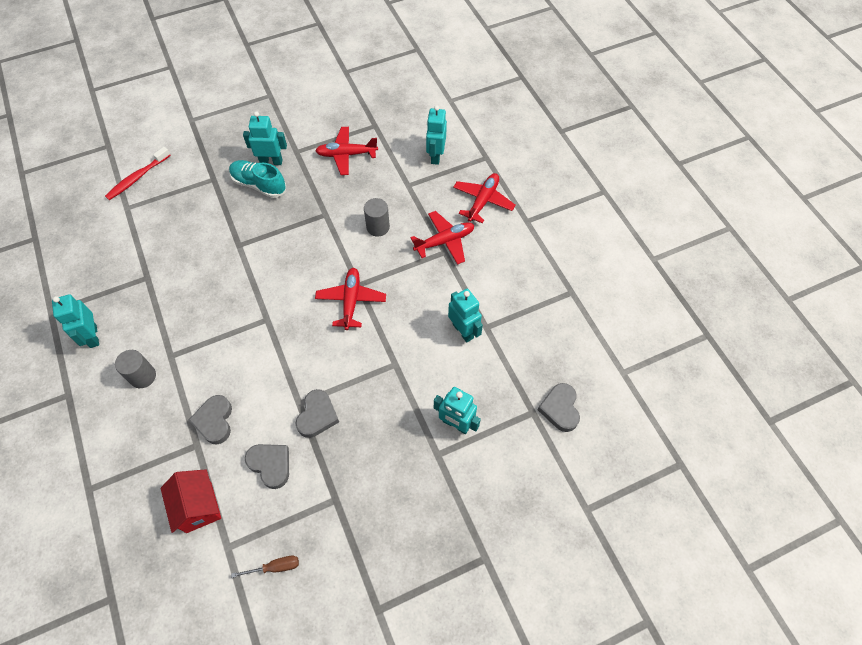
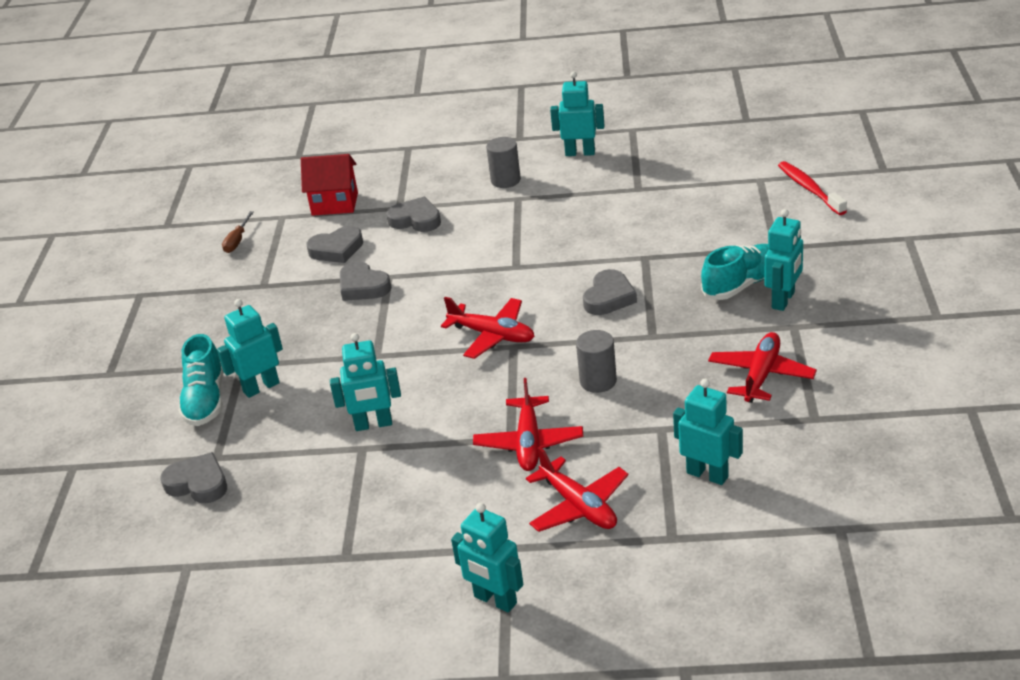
camera: 120 degrees right, 25 degrees down
(291, 250) = (609, 297): none -> grey heart
(484, 456) = (205, 400): none -> turquoise shoe
(562, 212) = (495, 600): none -> turquoise robot

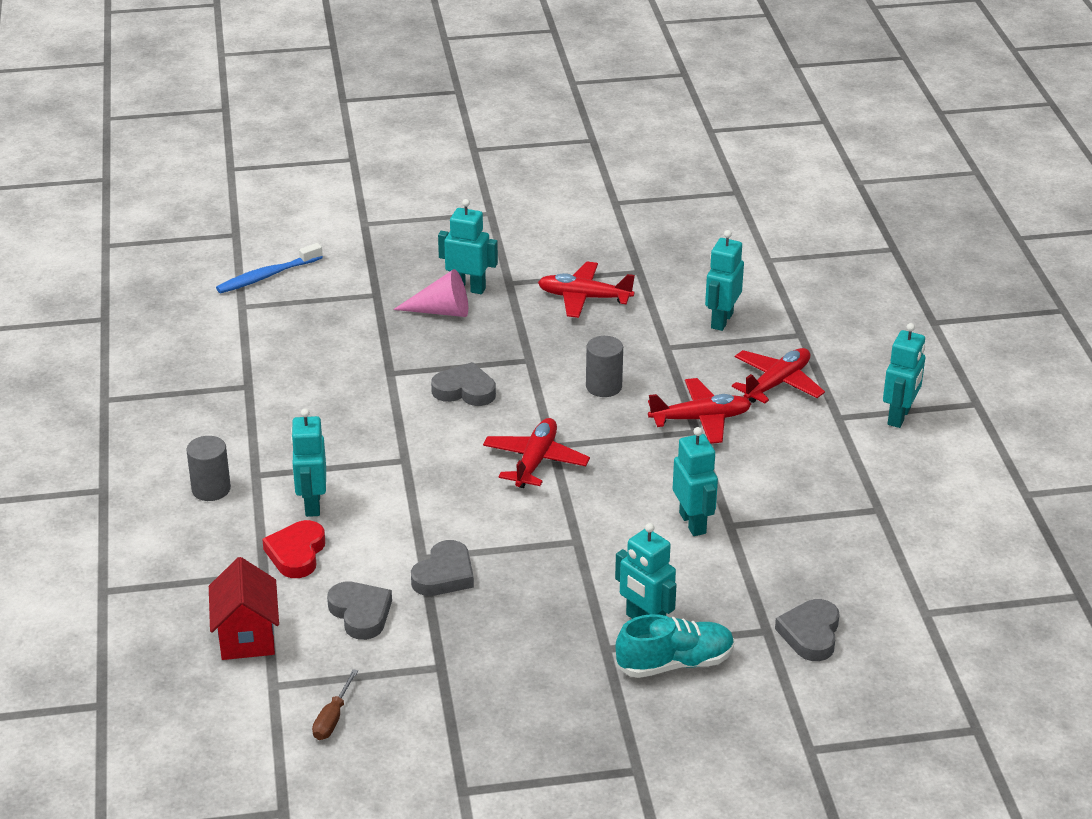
camera: 105 degrees left, 0 degrees up
(237, 241) = (333, 718): brown screwdriver -> brown screwdriver turned 105 degrees clockwise
(416, 220) = (296, 553): grey heart -> red heart
(580, 153) = (154, 435): turquoise robot -> turquoise robot (312, 504)
(742, 284) = (441, 311): turquoise shoe -> pink cone
(809, 189) = (267, 276): red toothbrush -> blue toothbrush

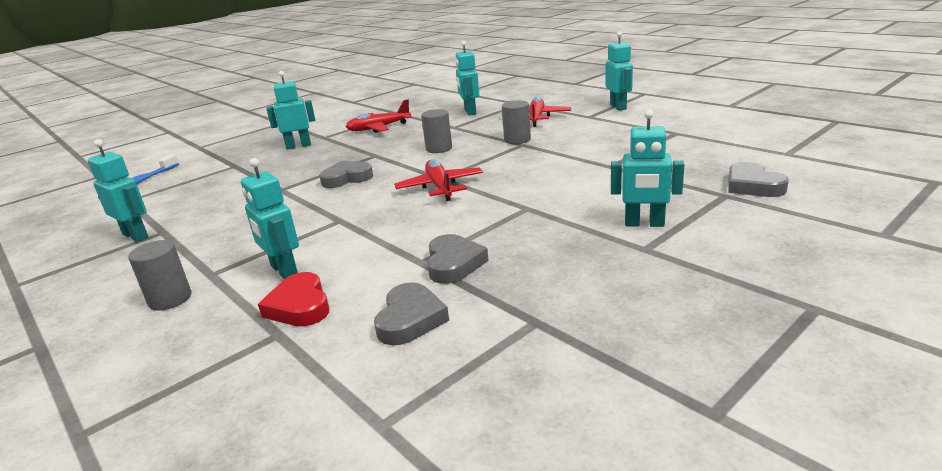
camera: 30 degrees left, 10 degrees down
(247, 637) = (305, 394): red house -> none
(333, 718) = (486, 421): brown screwdriver -> none
(360, 613) = (410, 319): grey heart -> grey heart turned 75 degrees clockwise
(441, 311) = (290, 158): pink cone -> none
(675, 663) = (706, 234): turquoise shoe -> none
(693, 523) = (587, 173): turquoise robot -> turquoise robot (136, 236)
(700, 419) = (517, 140): red plane -> grey cylinder

